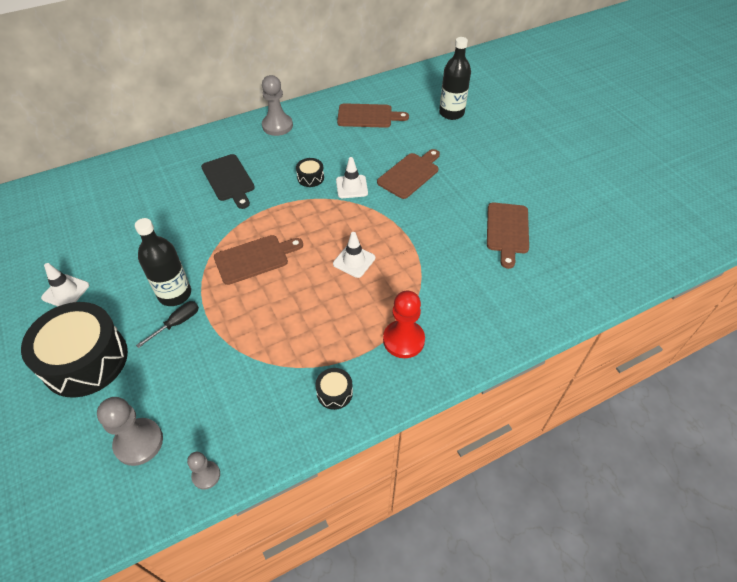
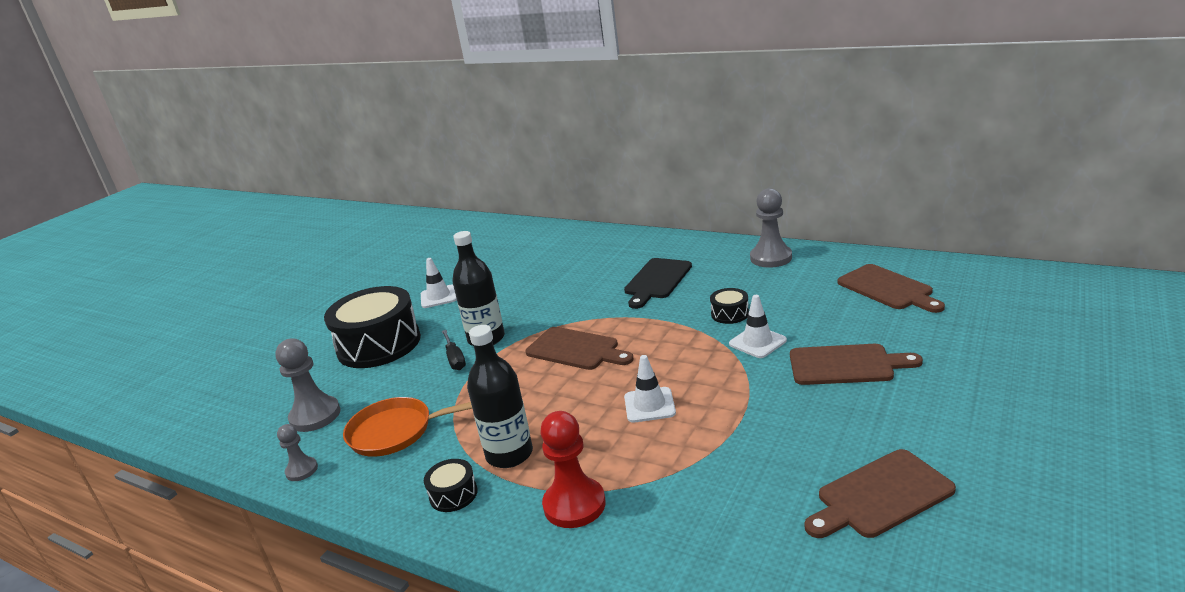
camera: 60 degrees right, 25 degrees down
(177, 323) = (455, 359): black screwdriver -> black screwdriver turned 60 degrees clockwise
(227, 397) = (395, 431): none -> orange pan
(451, 113) = (1017, 332): black bottle -> black bottle (509, 454)

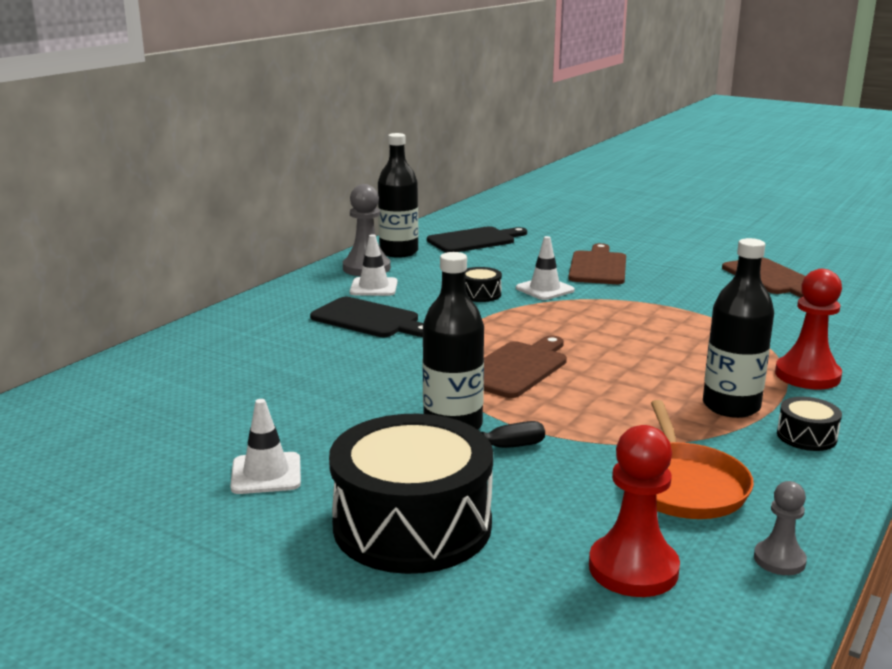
camera: 90 degrees left, 5 degrees down
(315, 416) = (633, 569): grey pawn -> red pawn
(649, 405) = (645, 338): white traffic cone -> white traffic cone (373, 287)
(823, 262) = (399, 252): none -> black bottle
(887, 289) = (474, 240): brown cutting board -> black cutting board

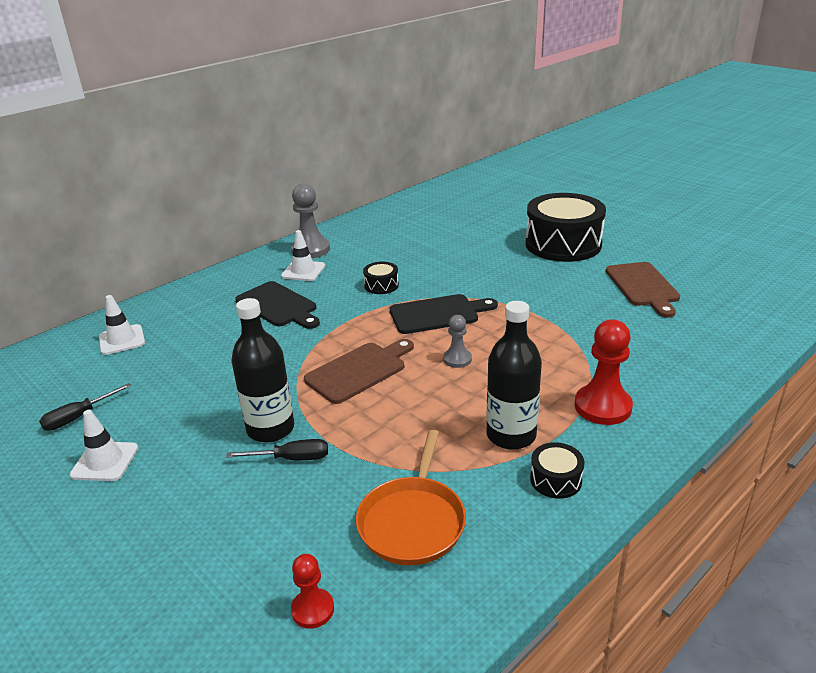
camera: 15 degrees right, 10 degrees up
(193, 437) = (78, 417): none -> black screwdriver
(399, 252) = (346, 234): black bottle -> none
(412, 525) = (175, 532): black drum -> black drum (563, 244)
(474, 240) = (414, 224): black cutting board -> black cutting board (438, 314)
(545, 289) = (437, 284): white traffic cone -> white traffic cone (122, 340)
(598, 267) = (497, 261): brown cutting board -> none
(633, 569) = (313, 609): red pawn -> red pawn, size x0.57
(779, 560) = (440, 621): grey pawn -> grey pawn (457, 359)

